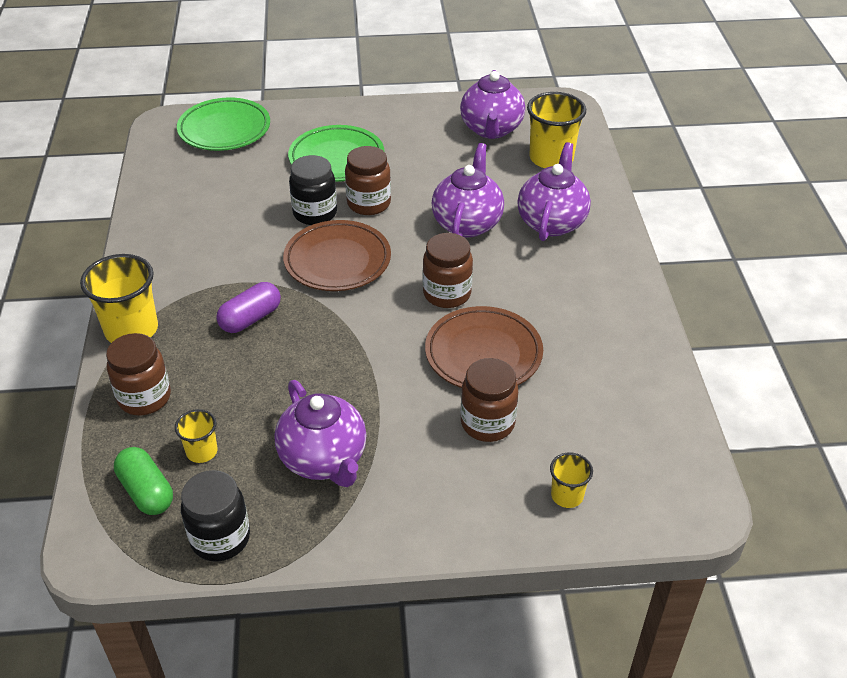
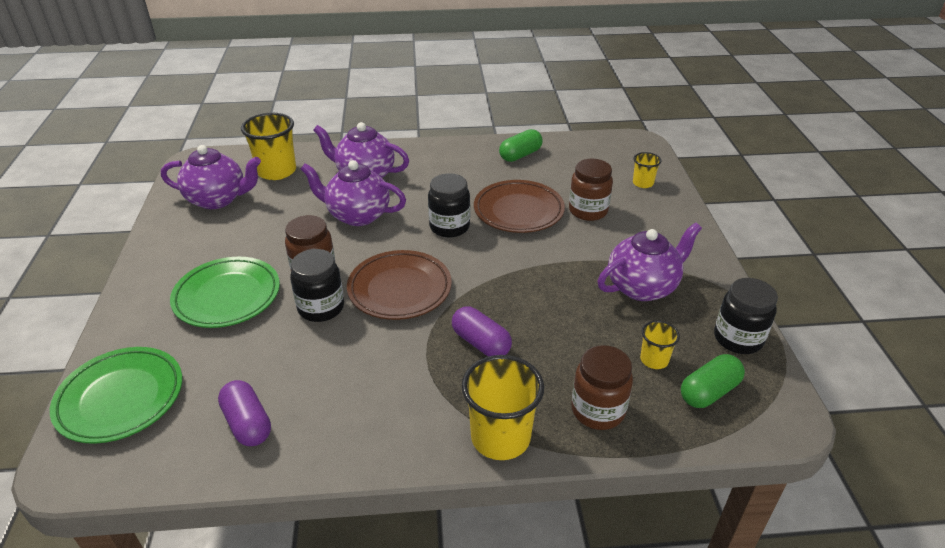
camera: 90 degrees left, 5 degrees down
(184, 191) = (247, 423): none -> purple capsule
(447, 294) = (449, 227): brown jar -> black jar
(626, 361) = (520, 155): none -> green capsule

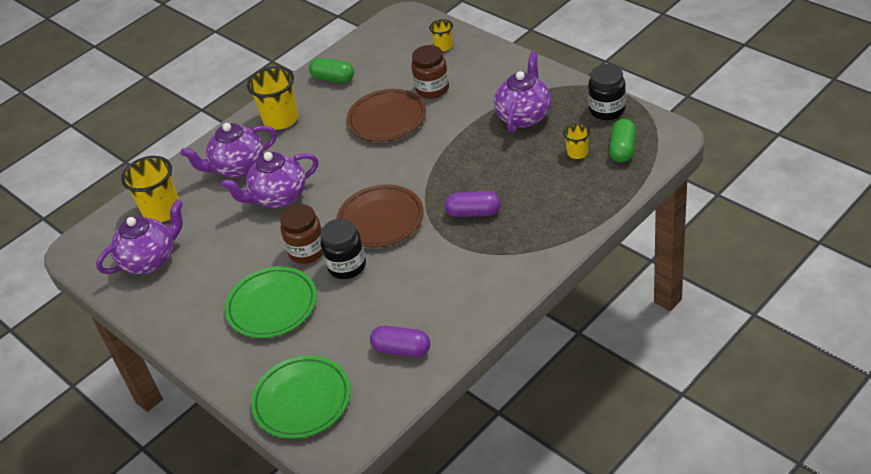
camera: 35 degrees left, 5 degrees up
(449, 227) = (355, 161): black jar -> none
(500, 437) = (547, 249): yellow cup -> yellow cup (281, 119)
(520, 155) = (333, 78): green capsule -> green capsule turned 75 degrees counterclockwise
(598, 410) = (579, 199): brown jar -> none

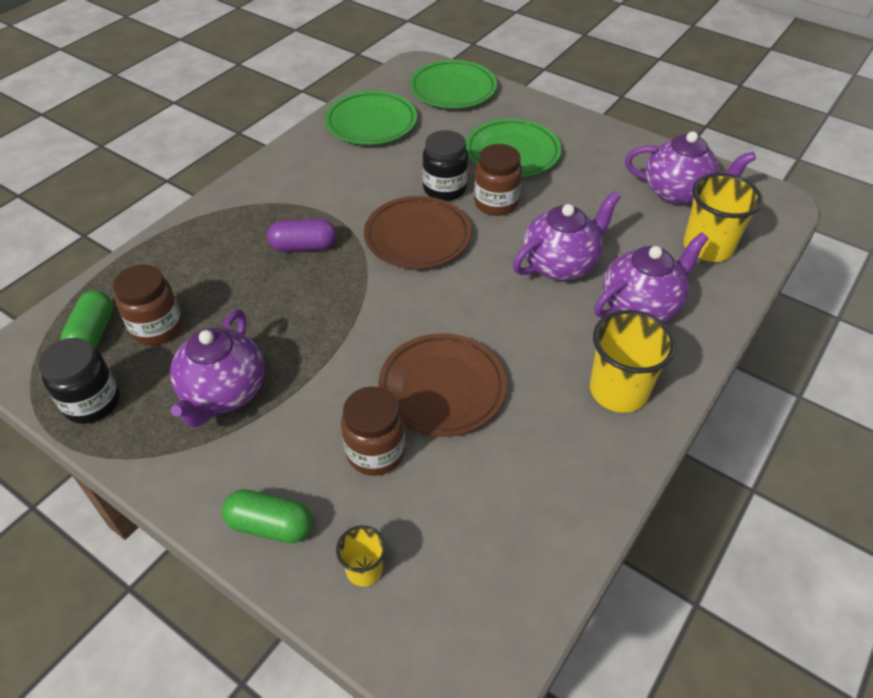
camera: 165 degrees right, 5 degrees up
(150, 260) = (678, 192): purple teapot -> purple teapot turned 120 degrees counterclockwise
(333, 78) = (563, 482): green capsule -> green capsule (270, 525)
(401, 350) = (371, 123): purple capsule -> green plate
(577, 153) = (157, 328): yellow cup -> brown jar

